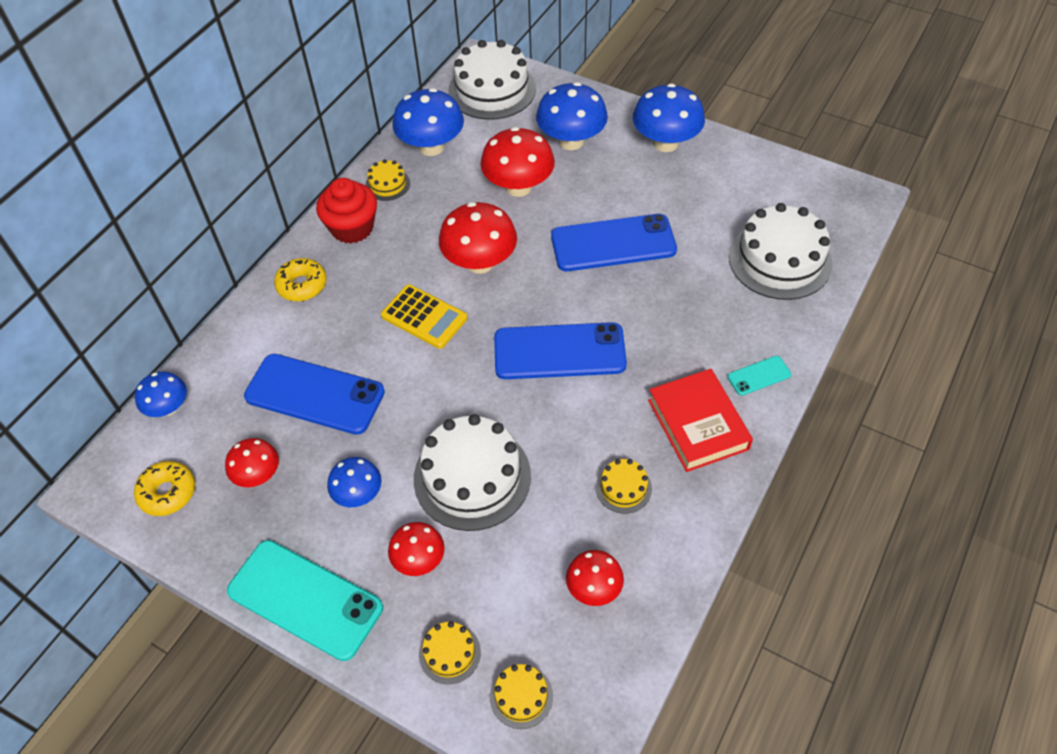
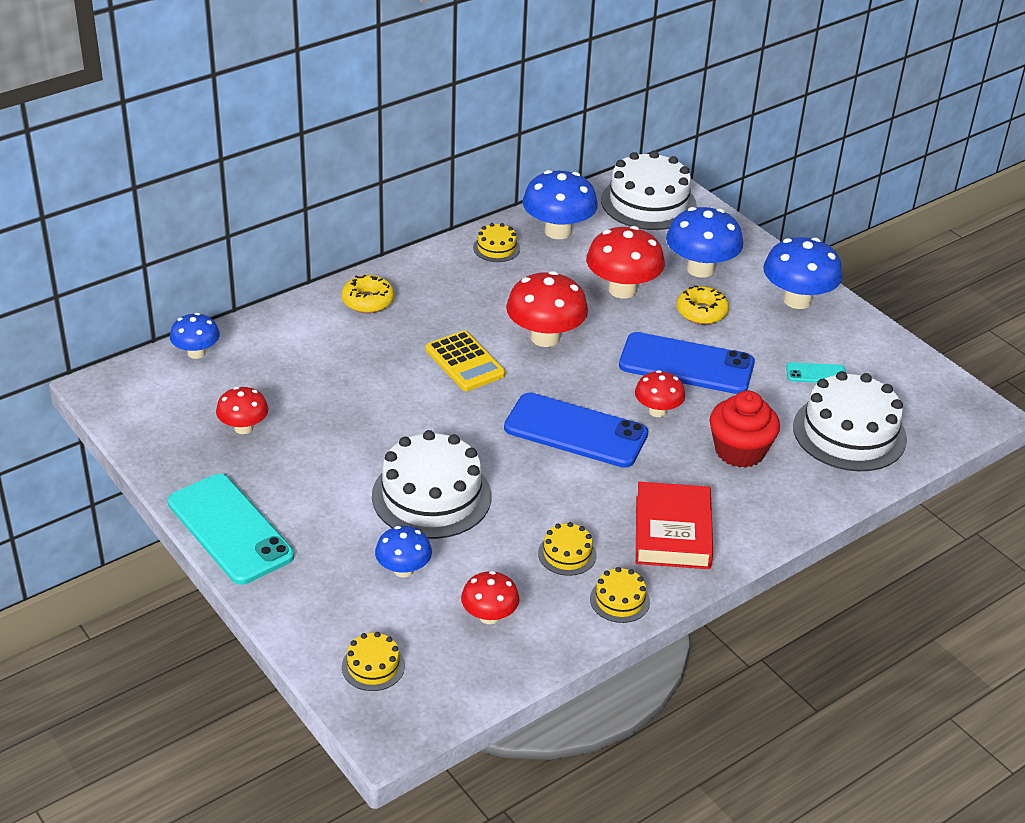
camera: 20 degrees right, 15 degrees down
(167, 492) = (160, 413): yellow donut -> yellow donut (701, 312)
(314, 394) = (329, 386): blue phone -> none
(352, 228) = (441, 272): red cupcake -> red cupcake (739, 451)
(358, 494) = (322, 472): blue mushroom -> blue mushroom (403, 570)
(419, 560) = (345, 538): red mushroom -> red mushroom (657, 411)
(449, 653) = (330, 613): yellow cake -> yellow cake (619, 600)
(759, 376) = (760, 516): turquoise phone -> turquoise phone (816, 374)

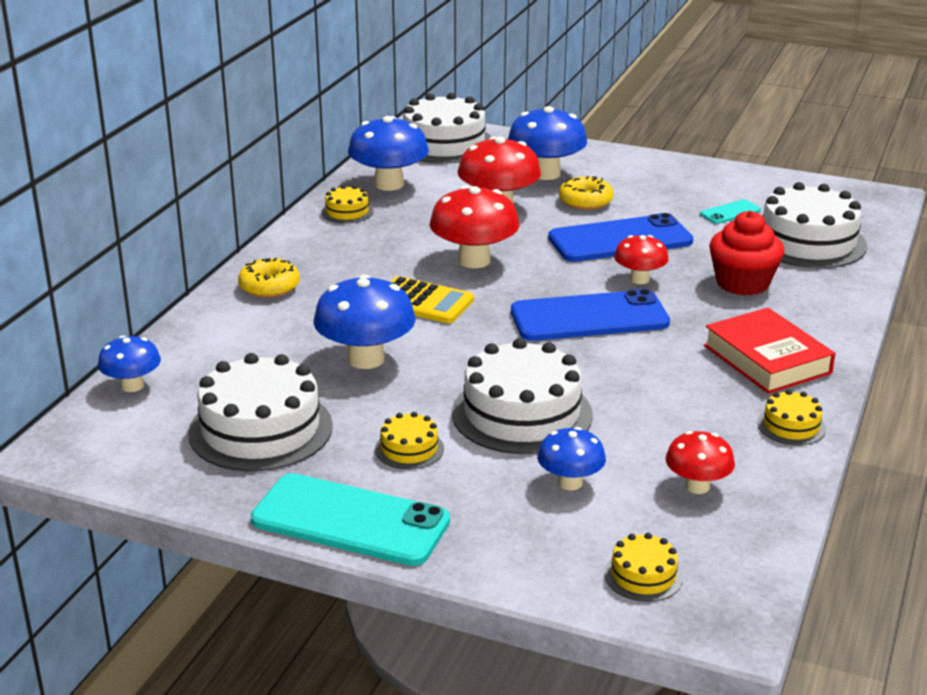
camera: 30 degrees left, 10 degrees down
(243, 428) = (260, 429): red mushroom -> white cake
(567, 554) = (701, 410): yellow cake -> yellow cake (409, 449)
(797, 300) = (650, 171): blue mushroom -> blue mushroom (366, 359)

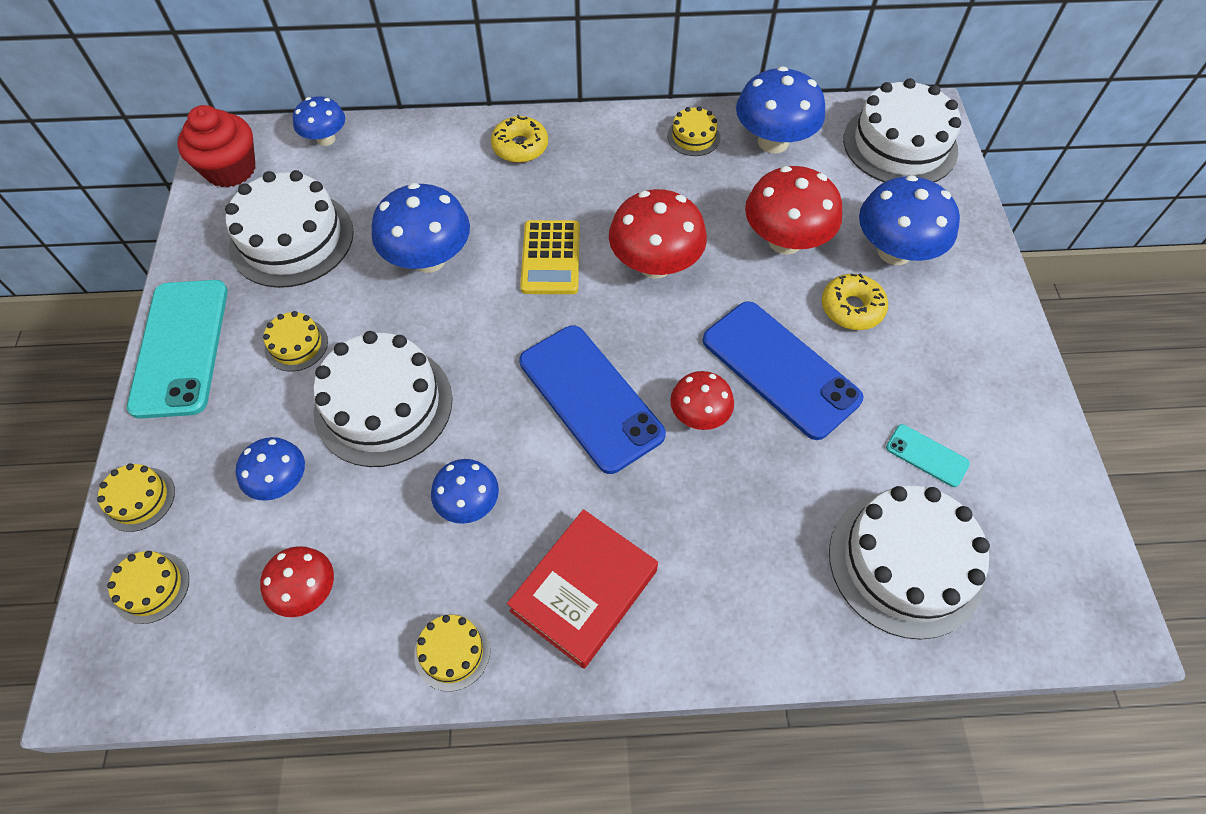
camera: 65 degrees right, 30 degrees up
(532, 572) = (139, 499): none -> yellow cake
(656, 392) = (469, 503): none -> blue mushroom
(742, 283) = (749, 518): red cupcake -> red cupcake (230, 169)

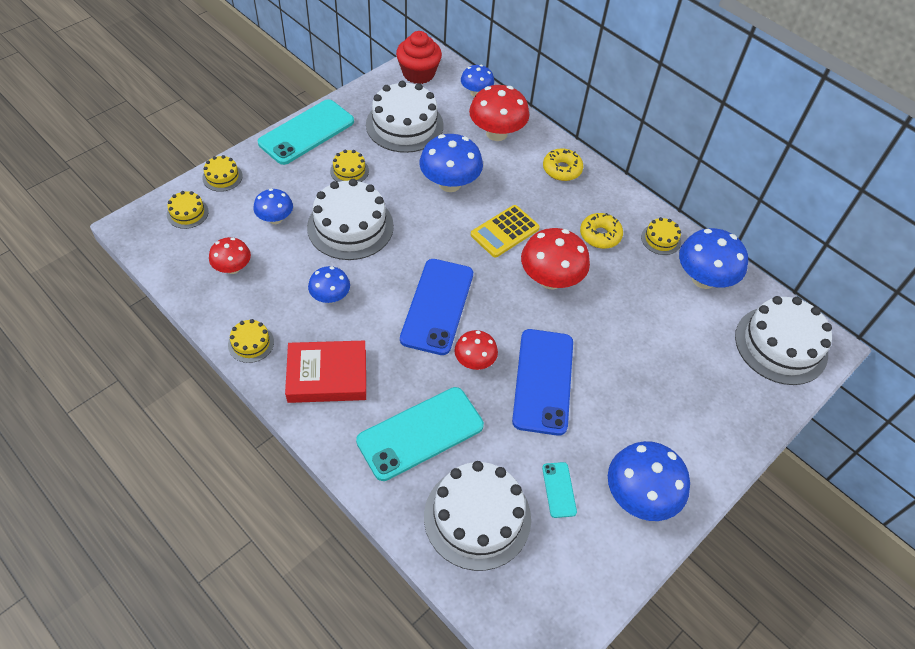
camera: 45 degrees right, 5 degrees down
(751, 543) = (420, 433): none -> turquoise phone
(785, 241) = (635, 330): red mushroom -> red mushroom (496, 133)
(851, 308) = (623, 392): yellow donut -> yellow donut (600, 235)
(894, 251) = (690, 390): blue mushroom -> blue mushroom (639, 496)

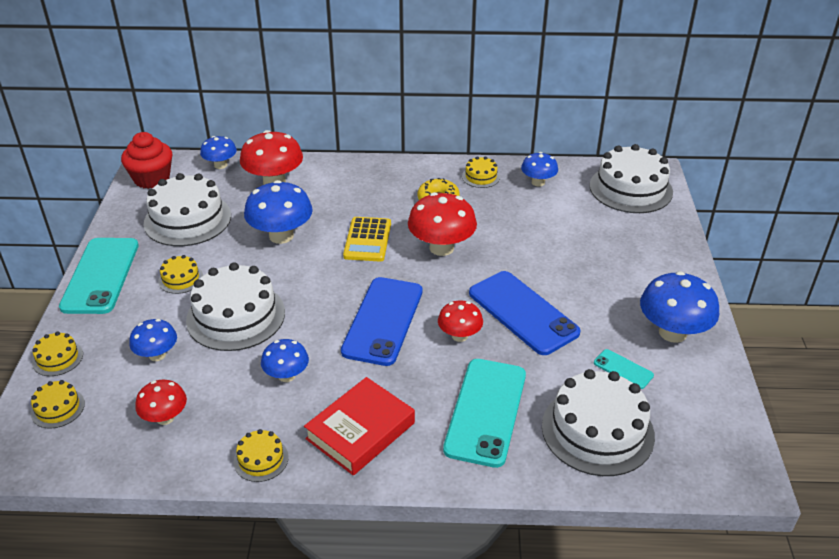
camera: 40 degrees left, 15 degrees down
(437, 306) = (383, 321): blue phone -> blue phone turned 45 degrees clockwise
(562, 169) = (356, 176): yellow donut -> none
(703, 279) = (538, 182): blue mushroom -> blue mushroom, size x0.59

